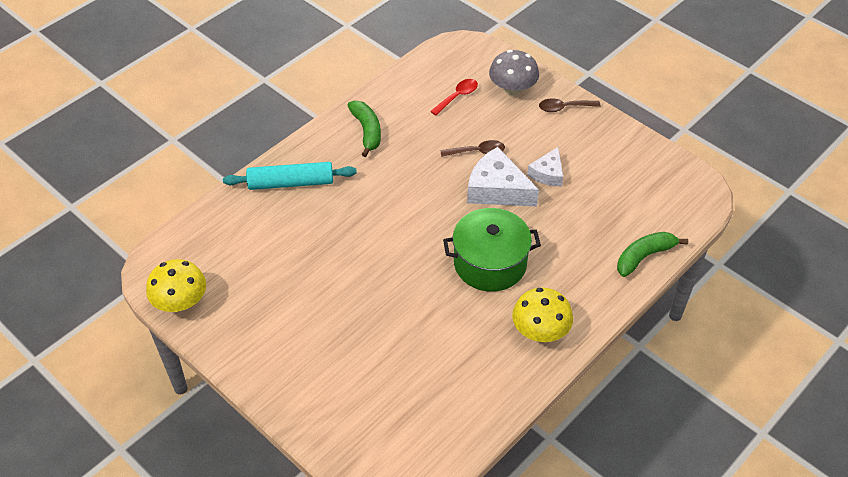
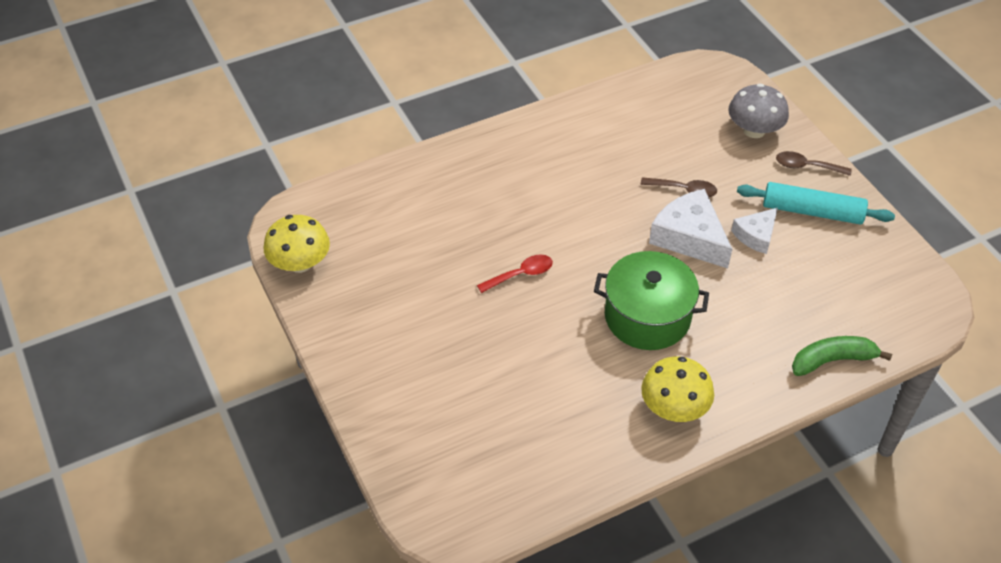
camera: 20 degrees right, 0 degrees up
(291, 183) = (464, 170): turquoise rolling pin -> turquoise rolling pin (812, 211)
(367, 131) = (569, 136): green banana -> none
(457, 96) = (686, 123): red spoon -> red spoon (521, 274)

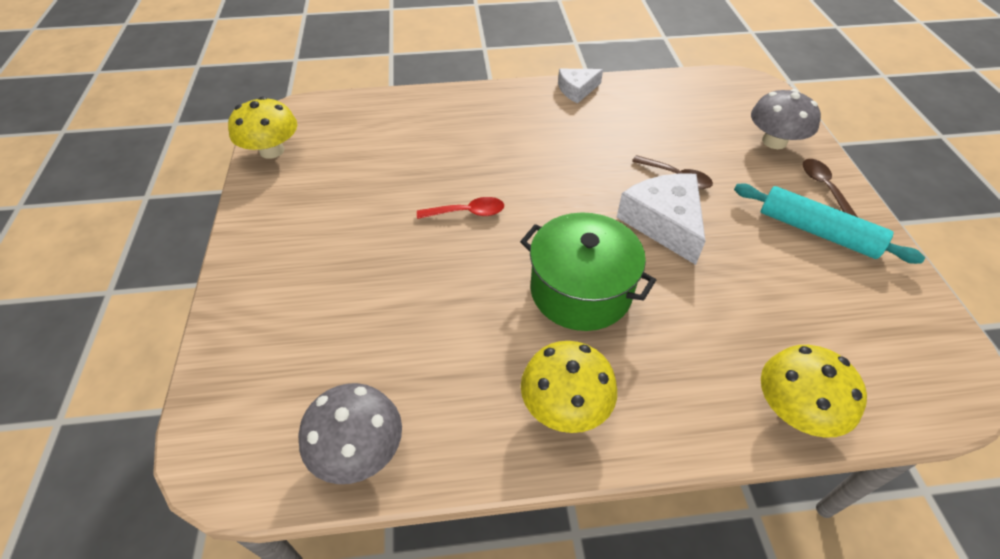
camera: 20 degrees right, 0 degrees up
(542, 484) = (359, 450): none -> grey mushroom
(756, 235) = (741, 239): white cheese -> white cheese (577, 90)
(806, 166) = (823, 187): brown spoon -> brown spoon turned 45 degrees clockwise
(832, 360) = (794, 409): green banana -> yellow mushroom

